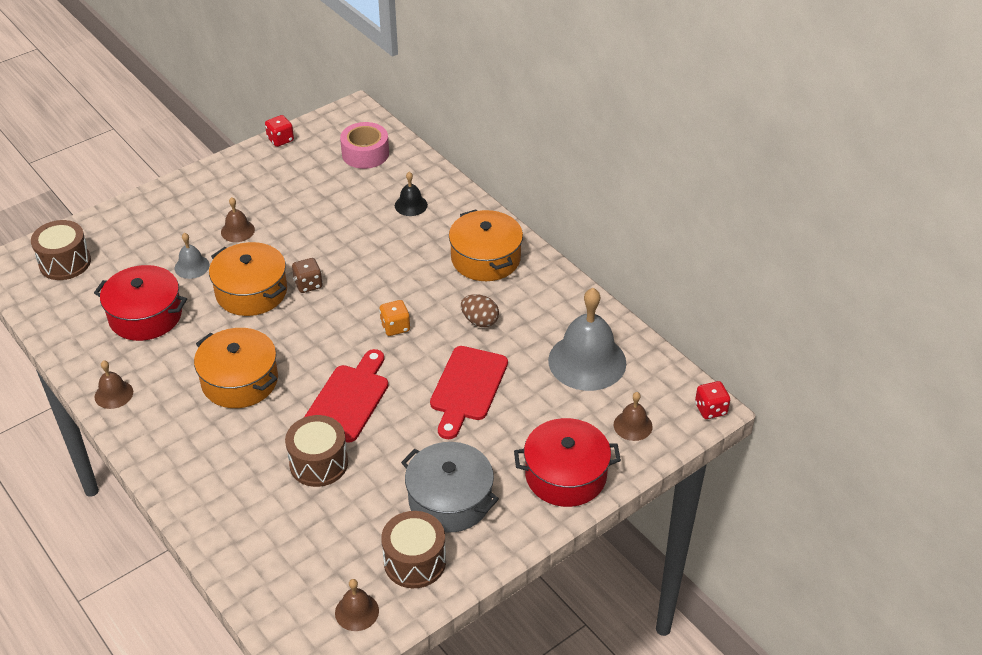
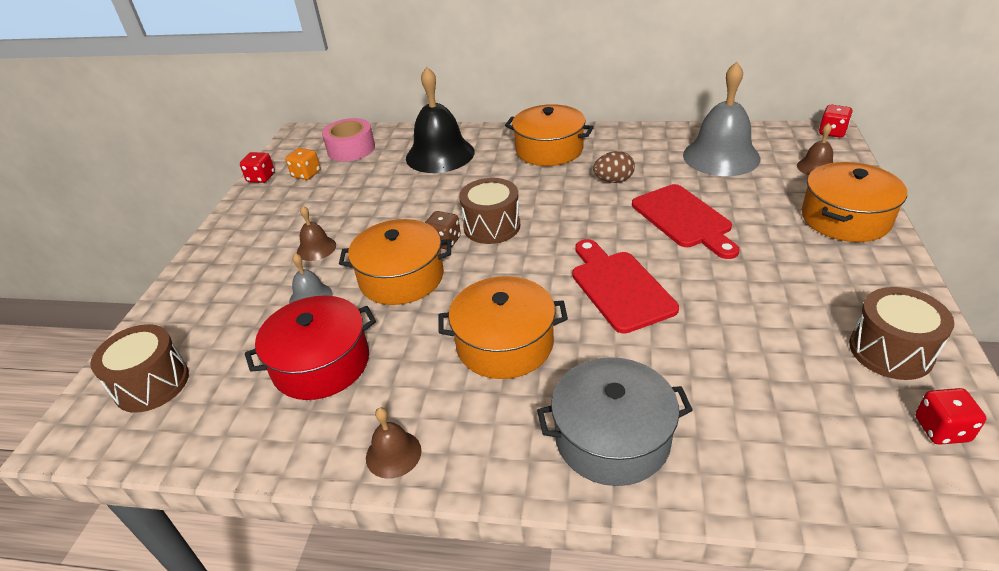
camera: 40 degrees left, 5 degrees down
(319, 463) = (685, 347): brown drum -> brown drum (492, 226)
(357, 611) = (941, 429): brown bell -> red dice
(395, 327) = (563, 221): orange dice -> orange dice (306, 174)
(411, 205) = (440, 155): black bell -> black bell, size x2.10
(450, 500) = (819, 290): grey pot -> grey pot (612, 437)
(565, 475) = (845, 218): red pot -> orange pot

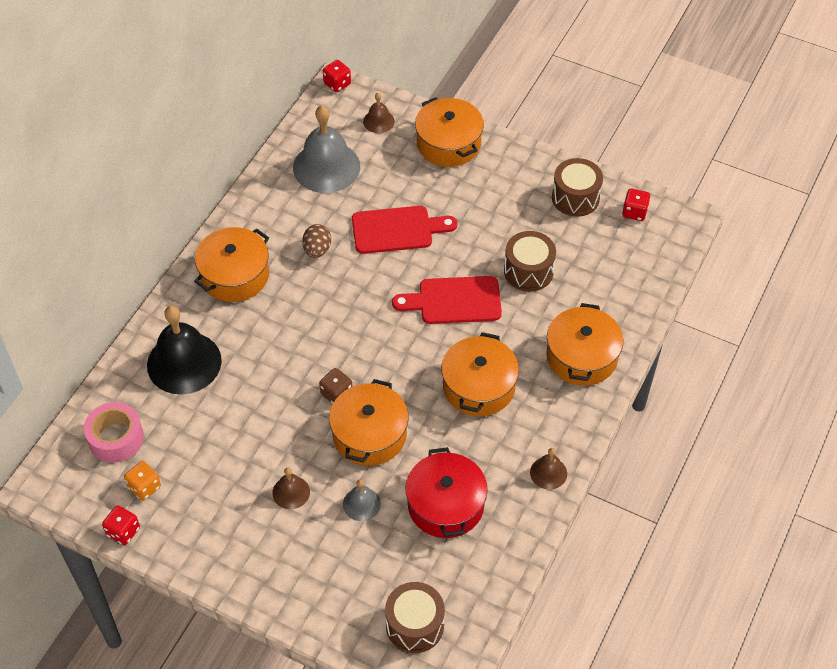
camera: 75 degrees left, 15 degrees up
(492, 226) = (334, 354): brown drum -> brown drum (528, 271)
(612, 437) = (582, 356): grey pot -> orange pot

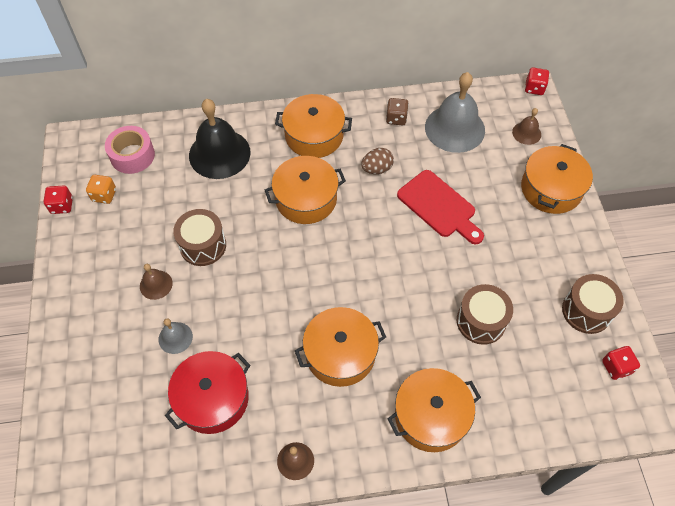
camera: 55 degrees right, 5 degrees up
(336, 394) = (261, 260): brown dice -> brown dice (396, 118)
(369, 434) = (240, 304): orange pot -> orange pot (306, 199)
(414, 625) = (89, 444): brown drum -> brown drum (203, 245)
(454, 301) = (407, 285): red cutting board -> none

